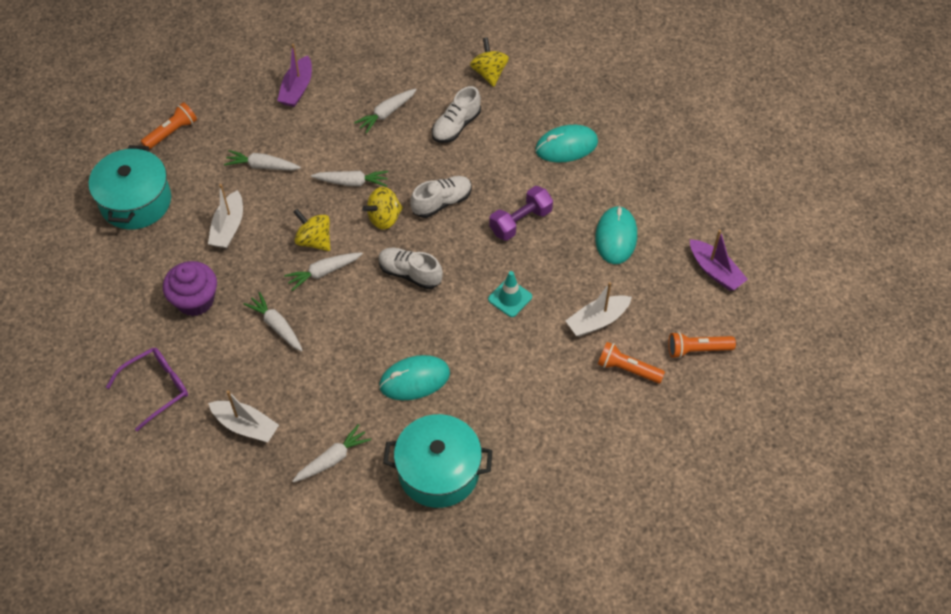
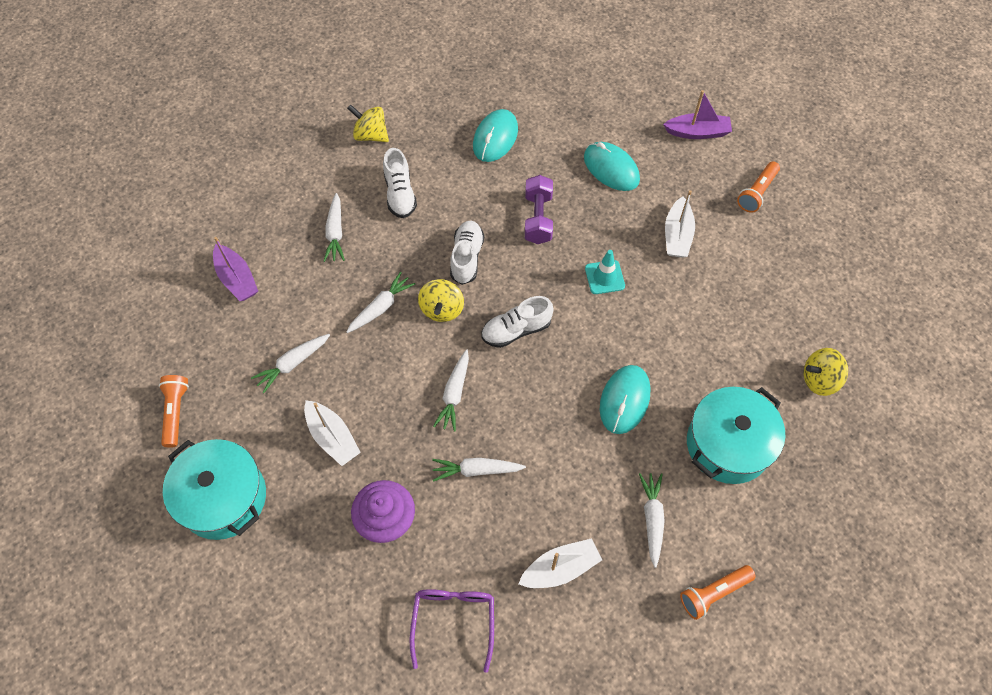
camera: 50 degrees left, 5 degrees up
(314, 240) = (414, 378): yellow spinning top -> yellow spinning top (819, 380)
(627, 369) = (737, 248): orange flashlight -> orange flashlight (713, 593)

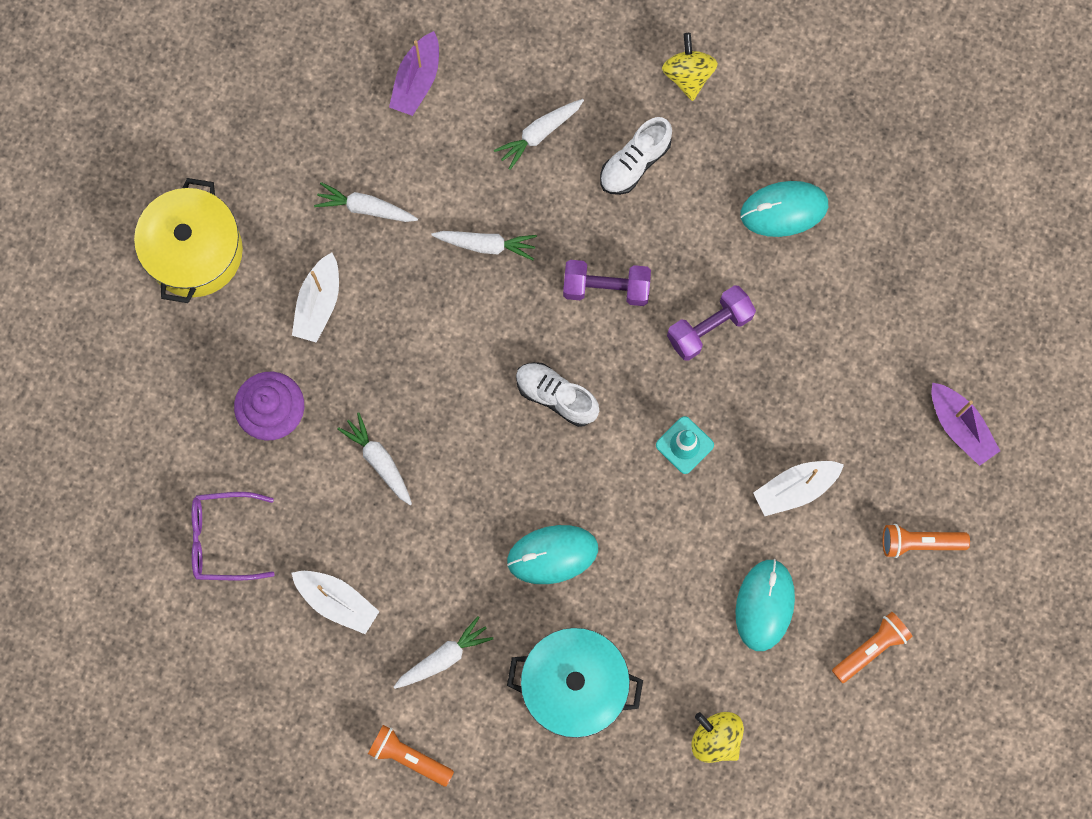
camera: 55 degrees right, 15 degrees up
(176, 412) = (242, 141): orange flashlight -> orange flashlight (871, 648)
(223, 498) = (195, 251): turquoise pot -> yellow pot
(442, 309) = (527, 306): yellow spinning top -> none
(453, 622) = (224, 539): purple glasses -> purple glasses turned 150 degrees counterclockwise
(454, 394) = (442, 385): white carrot -> none
(467, 258) = (606, 288): white shoe -> purple dumbbell
(611, 168) = (834, 363): turquoise mouse -> turquoise mouse (764, 605)

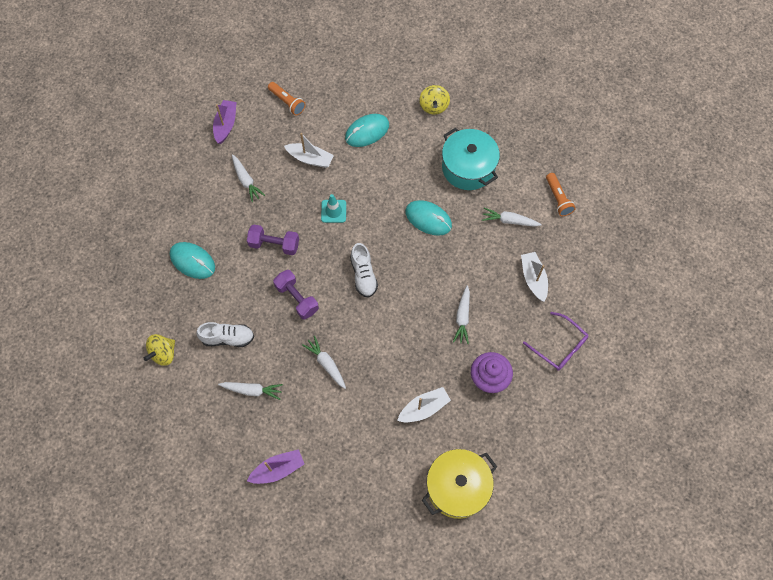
camera: 135 degrees left, 10 degrees down
(365, 208) = (361, 431): white carrot -> white carrot (246, 180)
(871, 648) = (345, 86): orange flashlight -> none

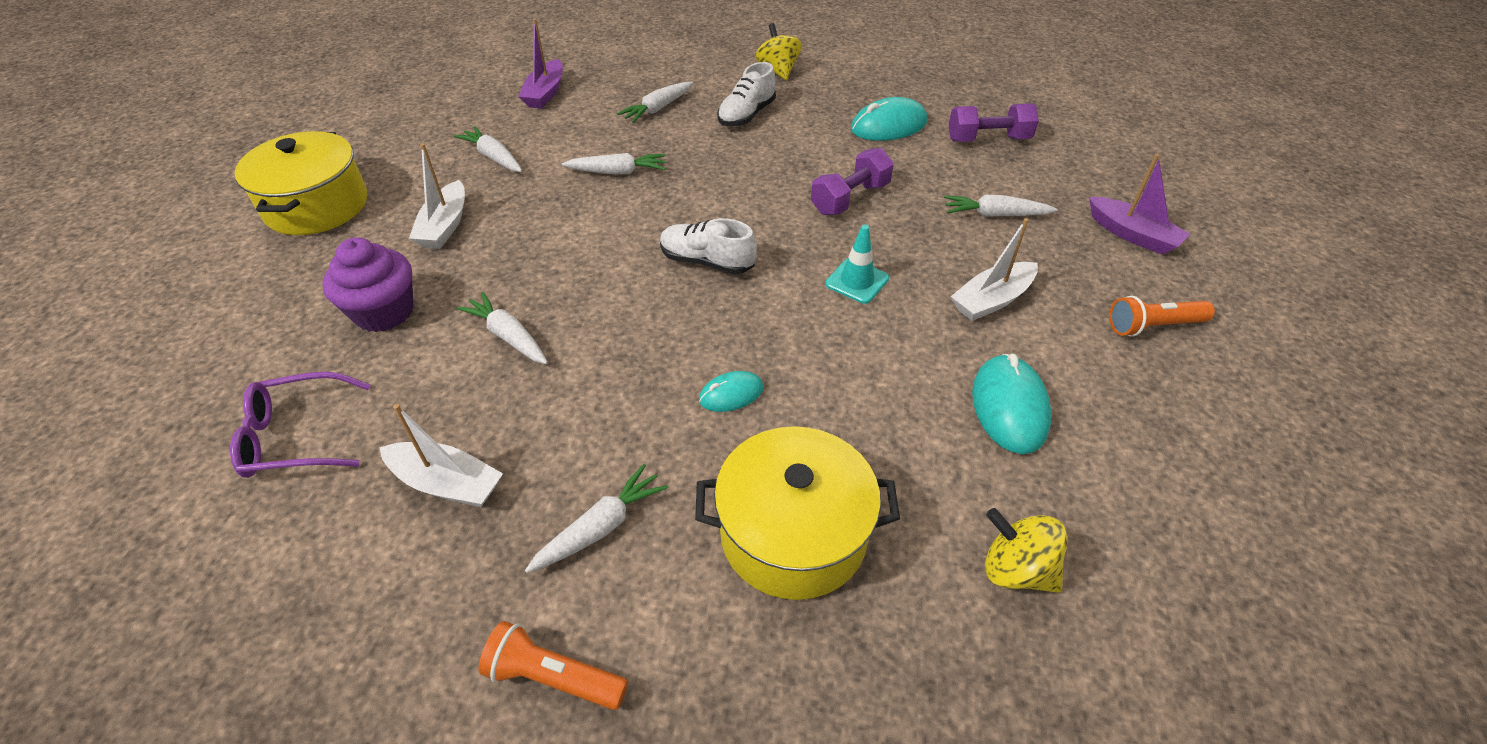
camera: 125 degrees right, 20 degrees down
(297, 298) = (740, 185): purple dumbbell -> purple dumbbell (988, 139)
(358, 438) = (493, 157): none -> white carrot
(428, 219) = (731, 394): turquoise mouse -> turquoise mouse, size x0.58
(468, 167) = (793, 534): turquoise pot -> yellow pot

